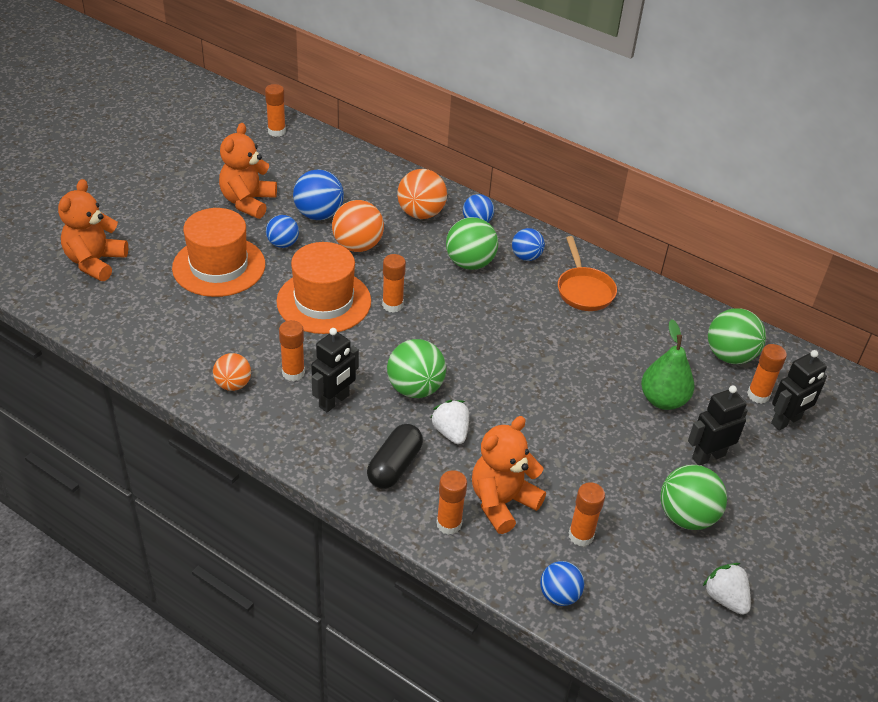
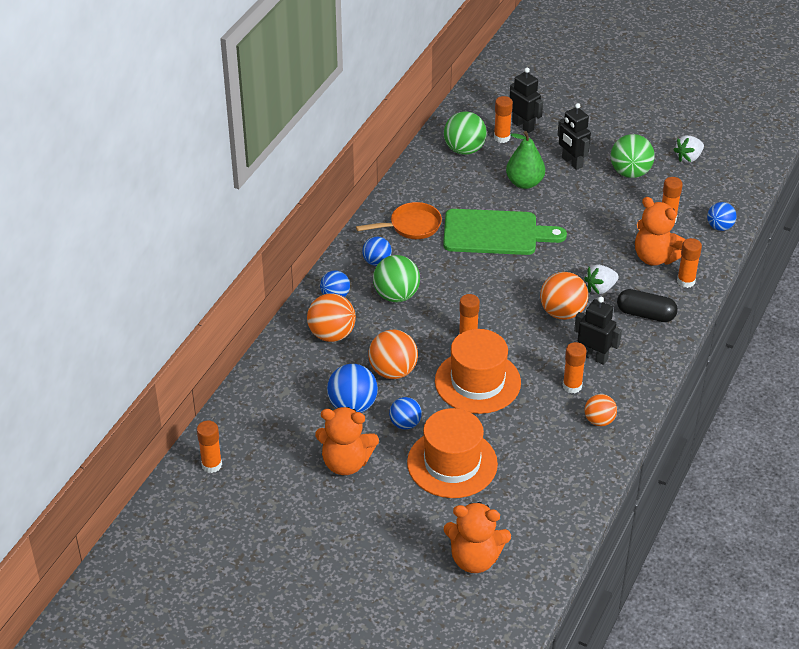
camera: 95 degrees left, 0 degrees up
(415, 388) = (562, 312): green ball -> orange ball
(565, 356) = (495, 233): none -> green cutting board

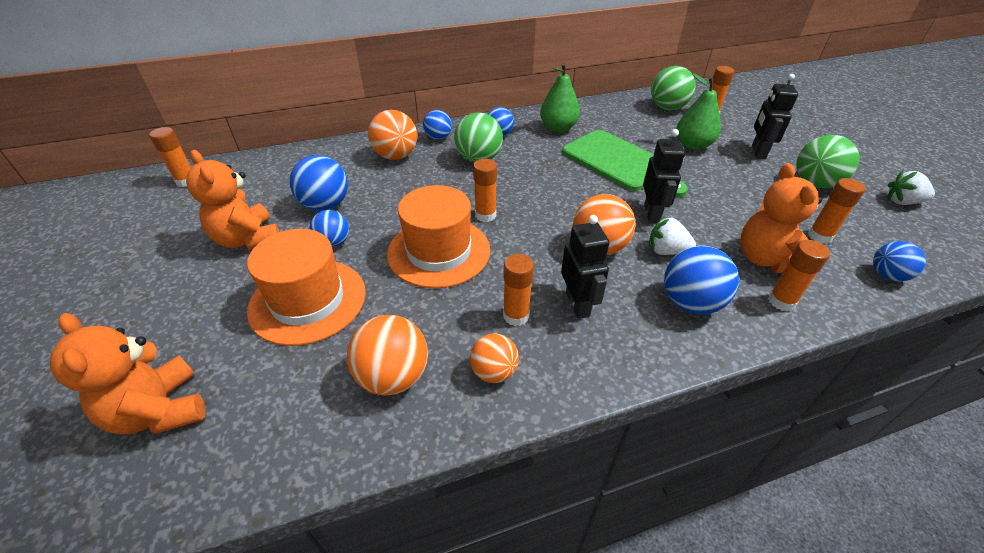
camera: 45 degrees right, 0 degrees up
(393, 371) = (392, 202): orange ball -> orange ball (393, 377)
(411, 226) = (558, 128): orange pan -> green pear
(523, 126) = (739, 115): black robot -> black robot (652, 214)
(645, 314) = (690, 303): black capsule -> blue ball

